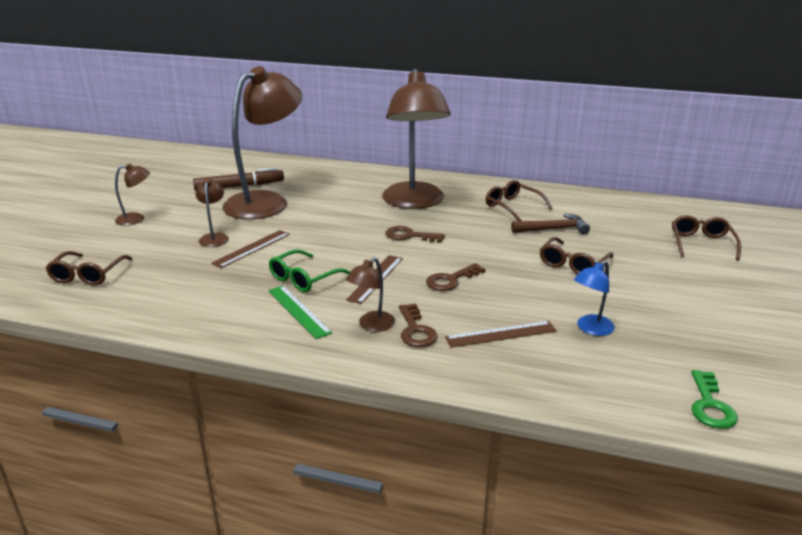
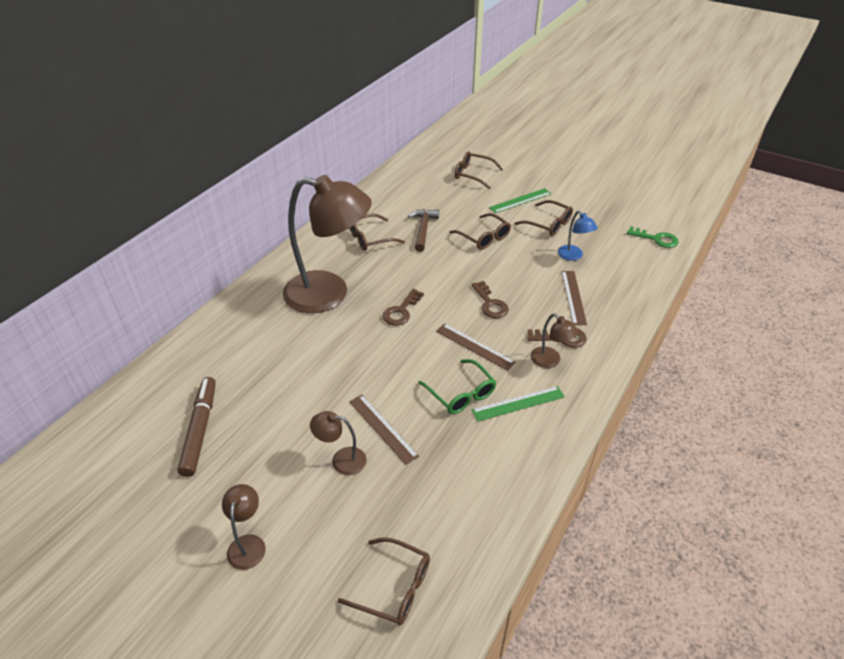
camera: 75 degrees left, 15 degrees up
(266, 202) = (264, 407): brown lamp -> none
(647, 304) = (548, 224): none -> brown glasses
(680, 280) = (520, 200): none -> green ruler

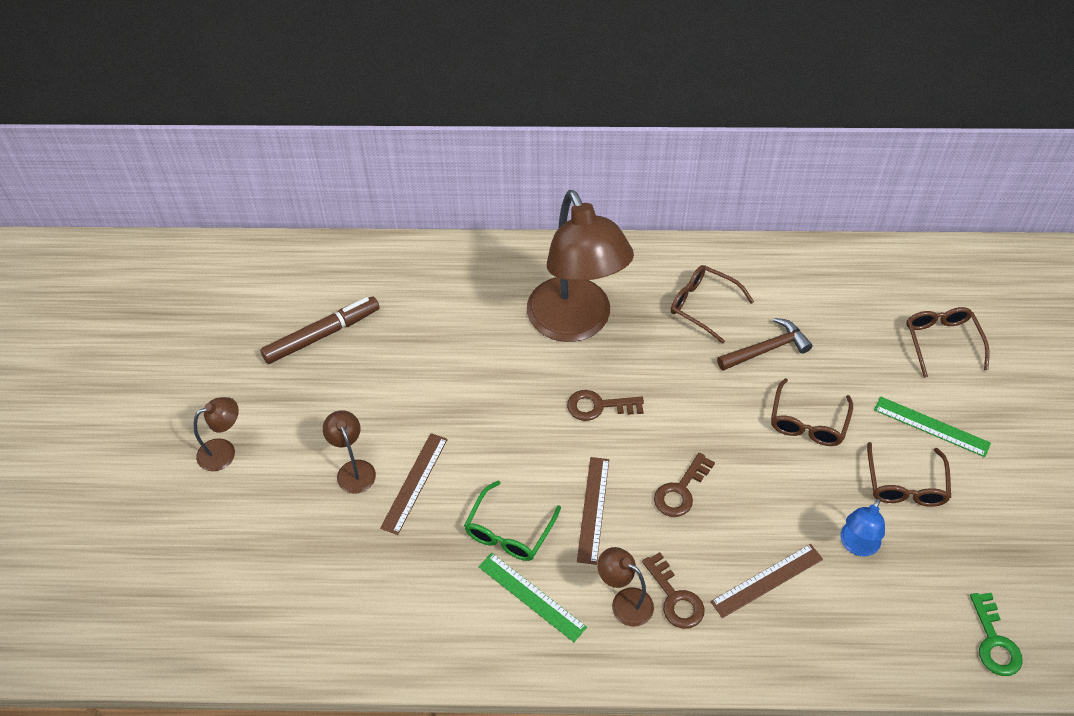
camera: 60 degrees right, 10 degrees up
(394, 587) = (238, 591): brown glasses -> none
(550, 361) = (624, 602): brown lamp -> brown lamp turned 105 degrees clockwise

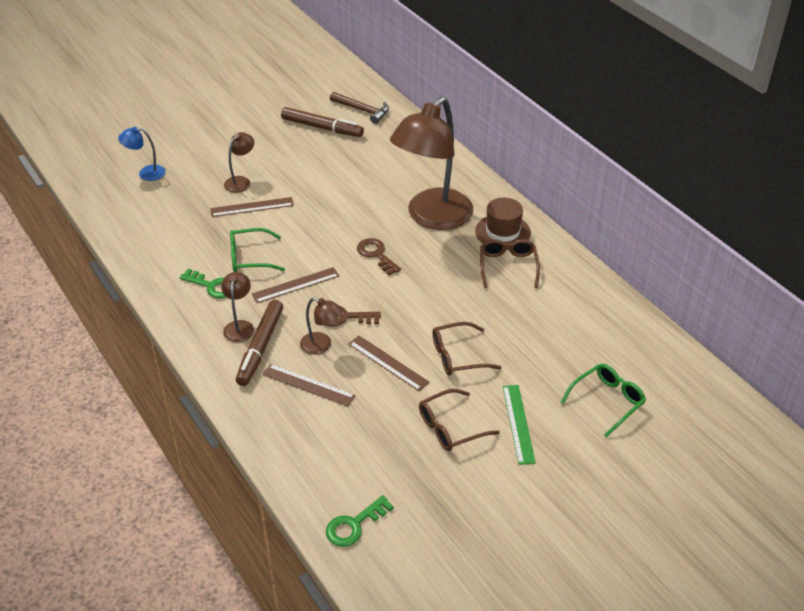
camera: 55 degrees right, 10 degrees down
(224, 451) = (213, 133): brown lamp -> brown lamp (321, 346)
(532, 596) = (212, 286): green ruler -> green key
(646, 279) = (502, 232): none -> brown hat
(675, 598) = (260, 347): brown key -> brown marker
(767, 349) = (502, 311): brown hammer -> brown hammer (362, 110)
(779, 488) = (388, 363): none -> brown ruler
(856, 545) = (374, 420): blue lamp -> blue lamp (146, 173)
(942, 342) = (607, 402): brown glasses -> green glasses

